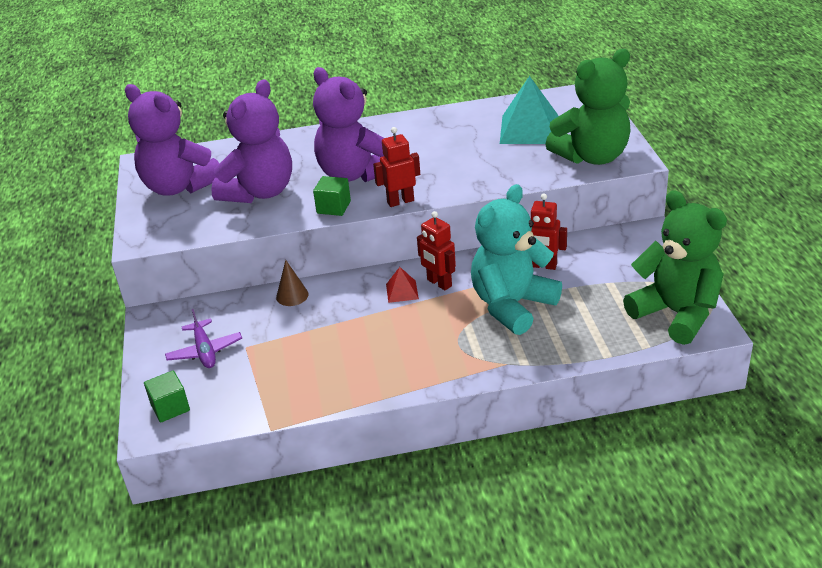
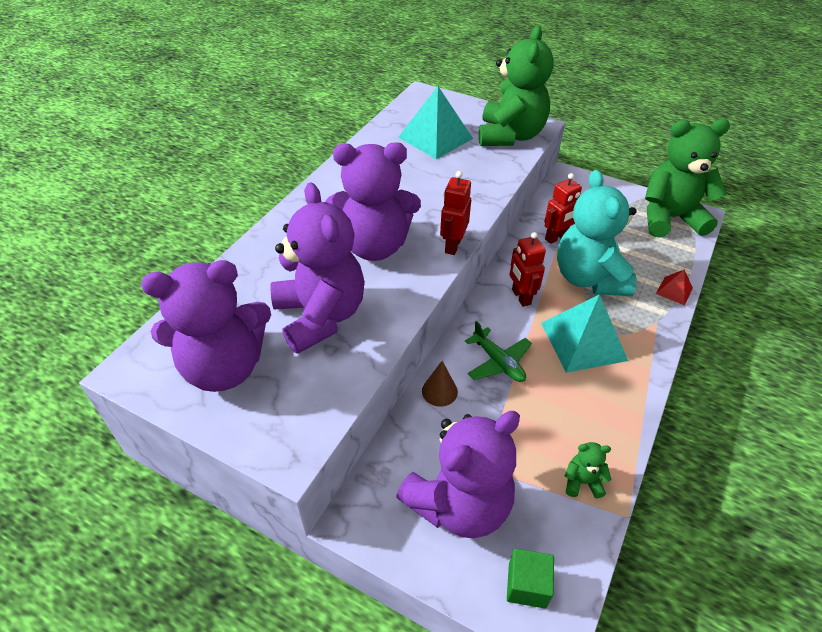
camera: 55 degrees left, 10 degrees up
(205, 351) = (459, 504): purple plane -> purple teddy bear
(280, 395) = (582, 482): none -> green teddy bear
(333, 207) = (411, 285): green cube -> none
(352, 306) = (498, 362): none -> green plane
(402, 291) = (509, 322): red pyramid -> red pyramid (674, 291)
(428, 335) = (583, 341): none -> turquoise pyramid
(439, 283) = (521, 297): red robot -> red robot turned 75 degrees clockwise

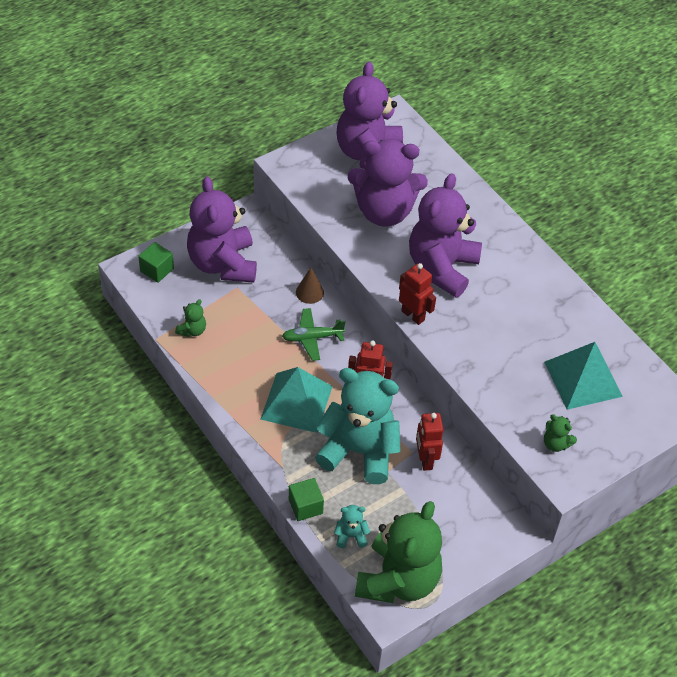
camera: 115 degrees right, 5 degrees up
(510, 136) = (556, 444): green teddy bear -> green teddy bear, size x0.40
(666, 254) = (351, 536): none -> turquoise teddy bear
(674, 291) = (305, 506): red pyramid -> green cube

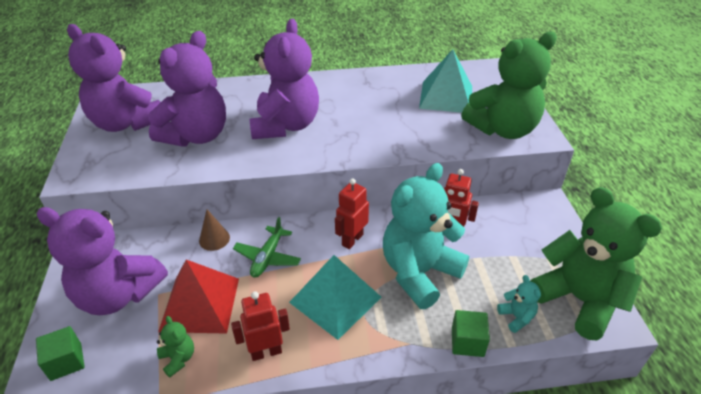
camera: 60 degrees left, 10 degrees down
(243, 317) = (200, 304): none -> red pyramid
(351, 536) = (516, 317): turquoise teddy bear -> turquoise teddy bear turned 135 degrees clockwise
(413, 315) = (323, 158): red robot -> red robot (266, 352)
(441, 267) = (286, 125): purple teddy bear -> purple teddy bear turned 135 degrees counterclockwise
(556, 444) = (503, 129): green teddy bear -> green teddy bear, size x2.50

